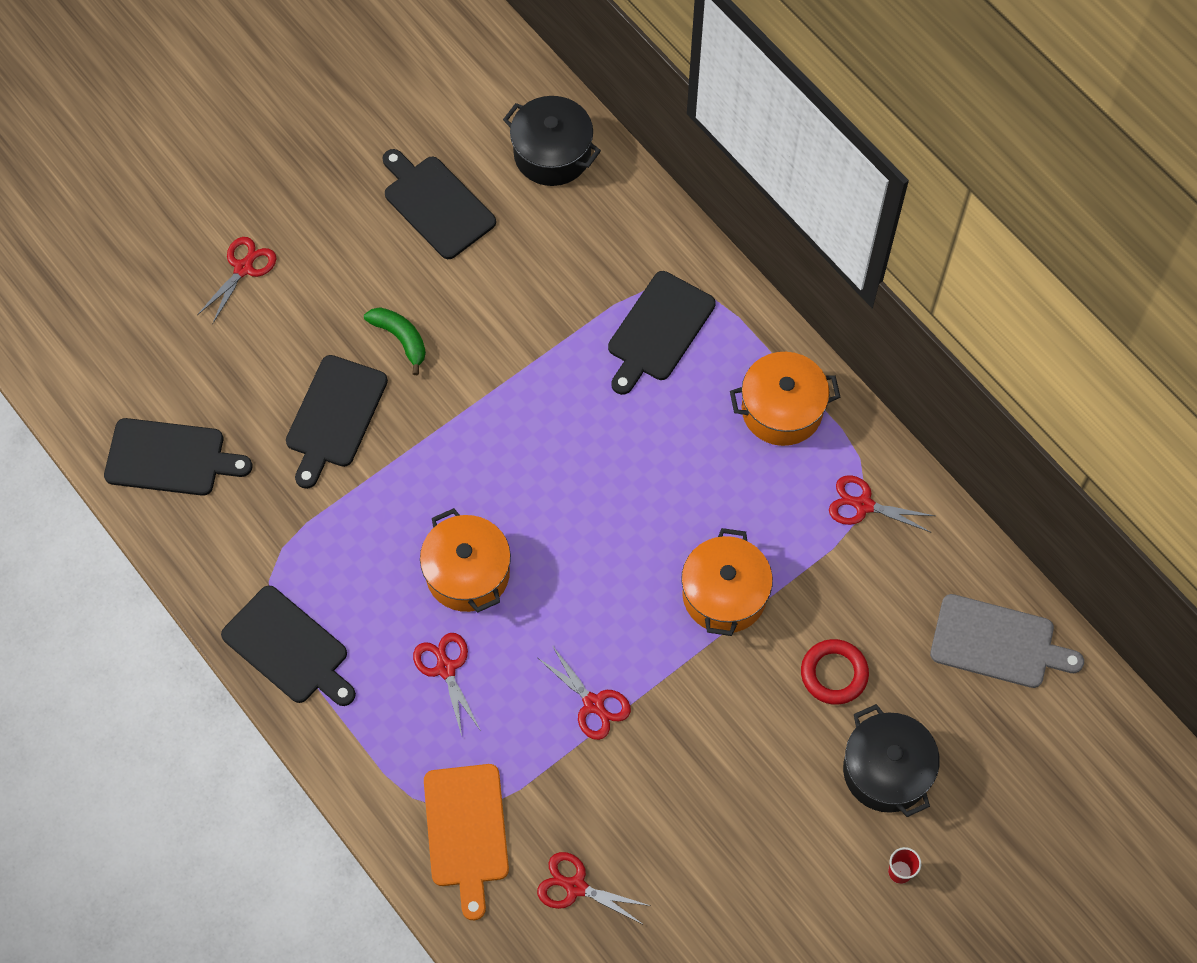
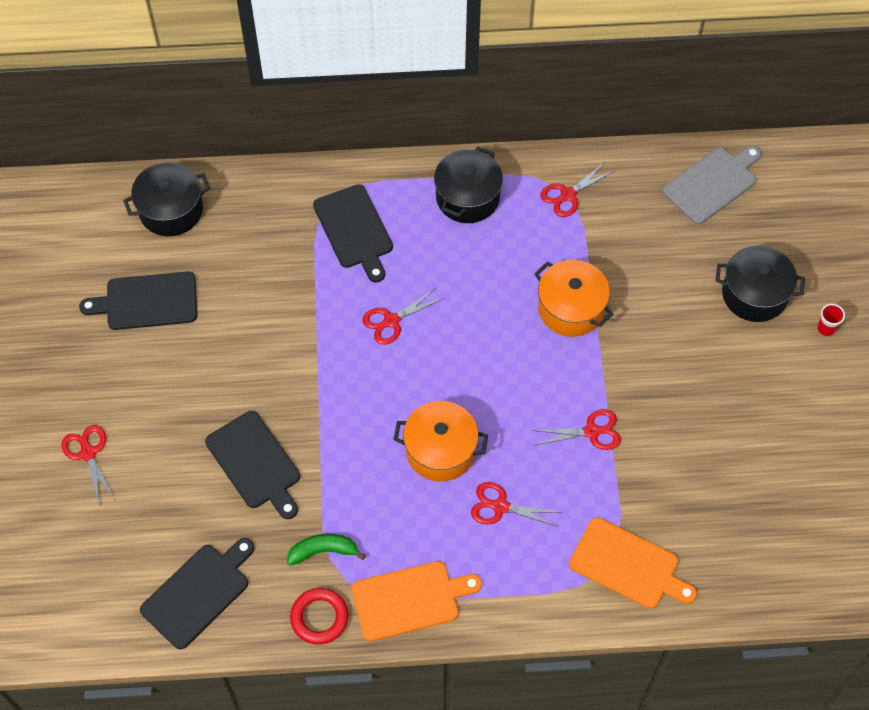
camera: 55 degrees left, 5 degrees down
(289, 648) = (410, 600): black cutting board -> orange cutting board
(400, 339) = (230, 386): green banana -> green banana (323, 551)
(576, 887) = (713, 521): red scissors -> red scissors (391, 321)
(781, 410) = (467, 197): orange pot -> black pot
(834, 674) = (670, 282): red ring -> red ring (319, 618)

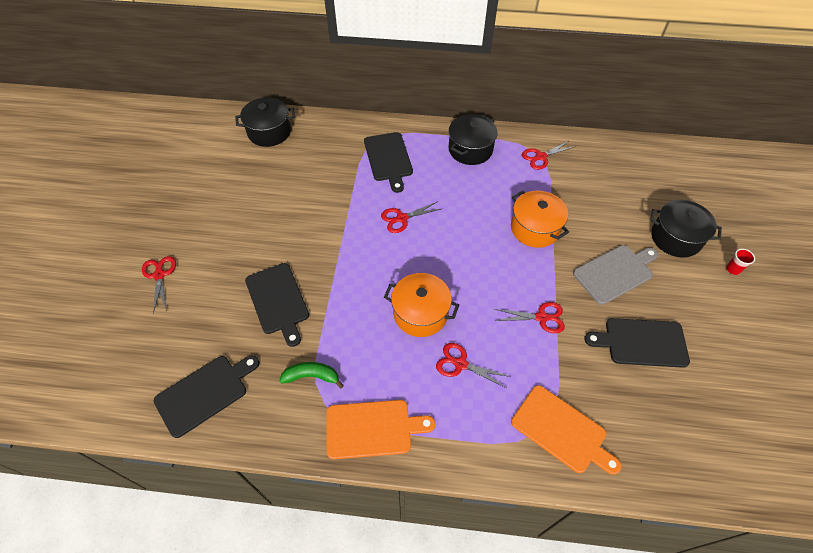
camera: 10 degrees right, 5 degrees down
(147, 301) = (235, 183): black cutting board -> black cutting board (641, 342)
(319, 618) = (295, 431): red ring -> none
(712, 183) = (646, 163): grey cutting board -> grey cutting board (615, 273)

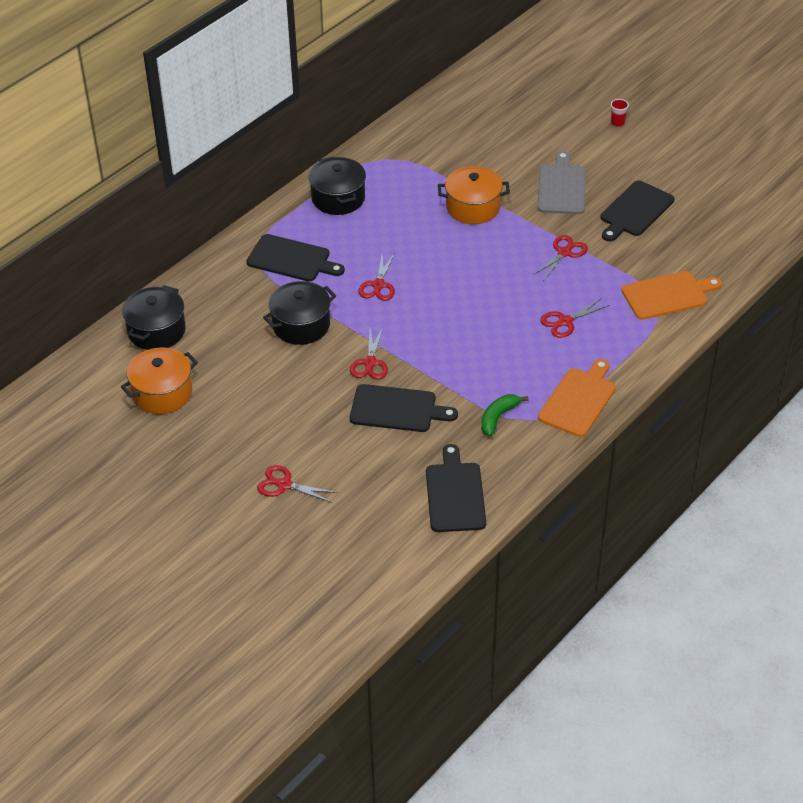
camera: 55 degrees left, 10 degrees down
(420, 313) = (495, 322): orange pot -> orange pot (162, 393)
(541, 157) = (395, 158): red scissors -> red scissors (370, 363)
(675, 238) = (560, 133): black pot -> black pot (301, 325)

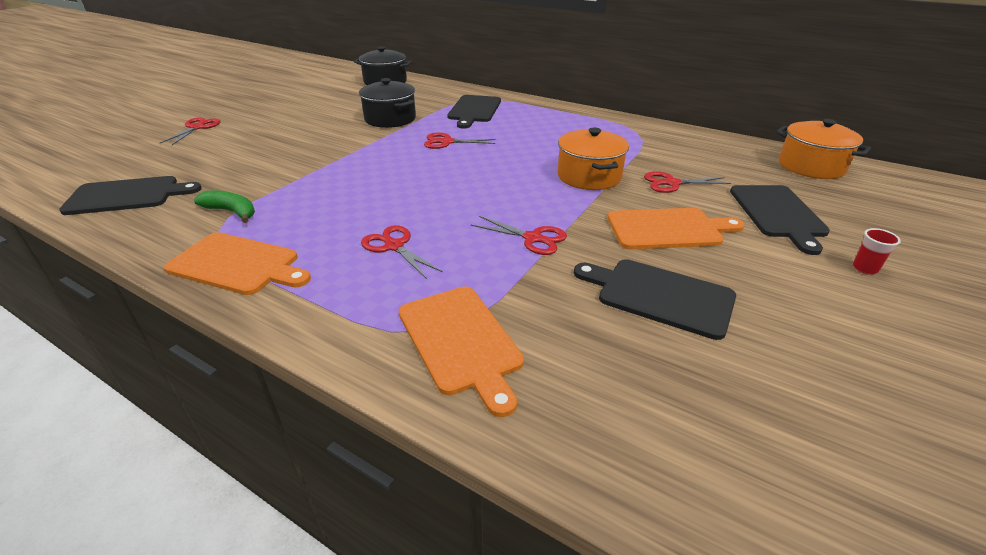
camera: 80 degrees right, 10 degrees down
(162, 393) = (319, 88): orange pot -> orange pot (811, 166)
(338, 198) = (564, 119): black pot -> none
(370, 363) = (337, 146): red scissors -> red scissors (672, 183)
(397, 409) = (268, 161): black cutting board -> black cutting board (778, 213)
(561, 187) = (668, 229): grey cutting board -> orange cutting board

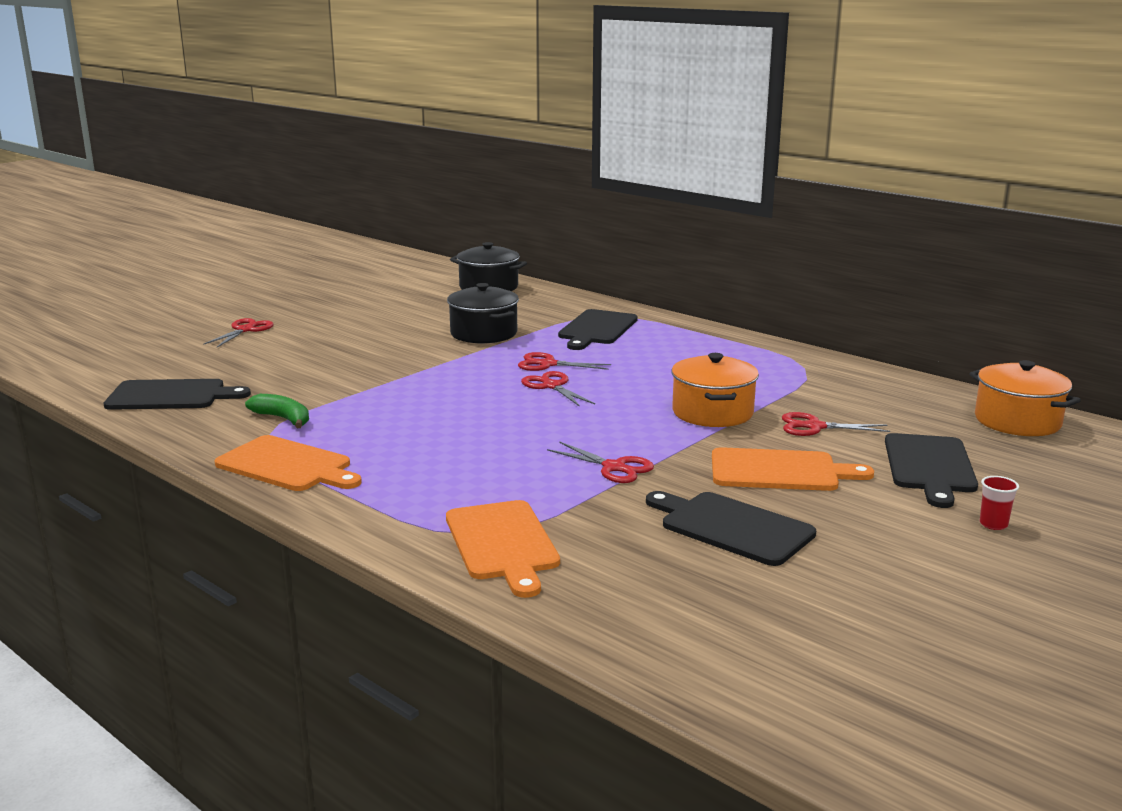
camera: 10 degrees right, 15 degrees down
(394, 246) = (455, 463): red scissors -> red scissors (552, 386)

